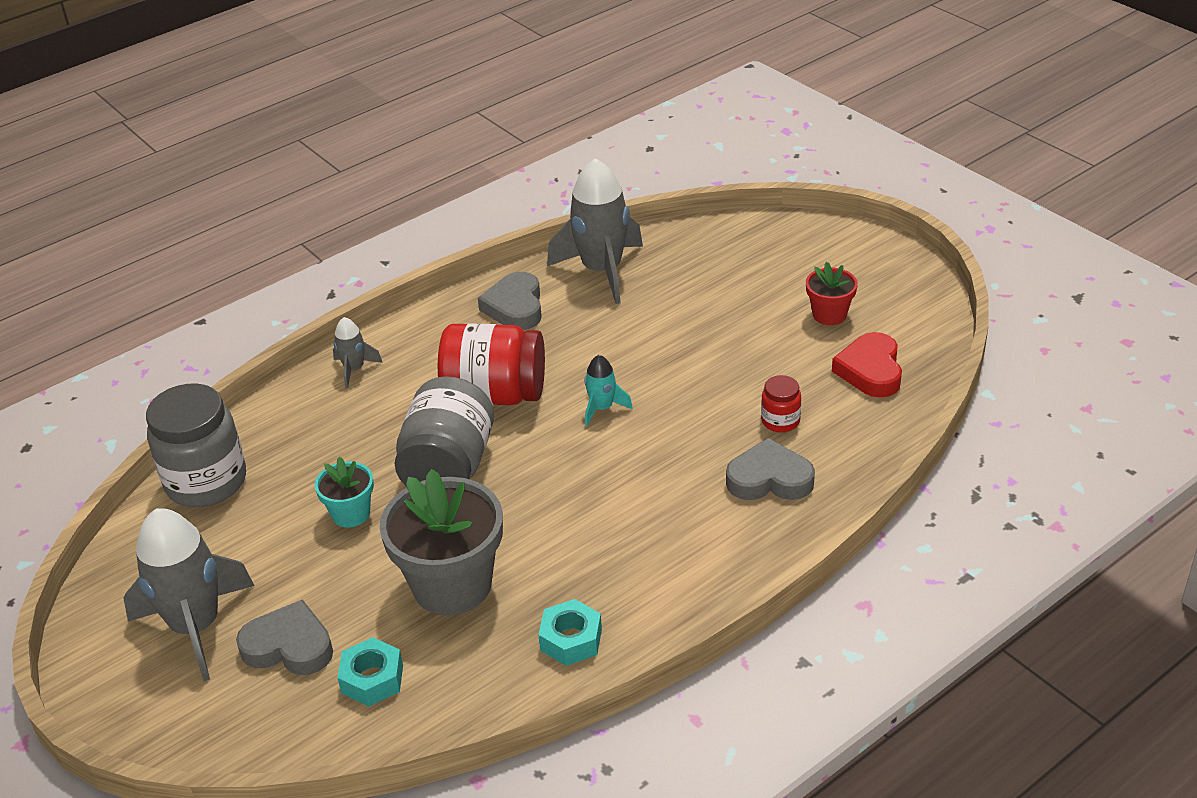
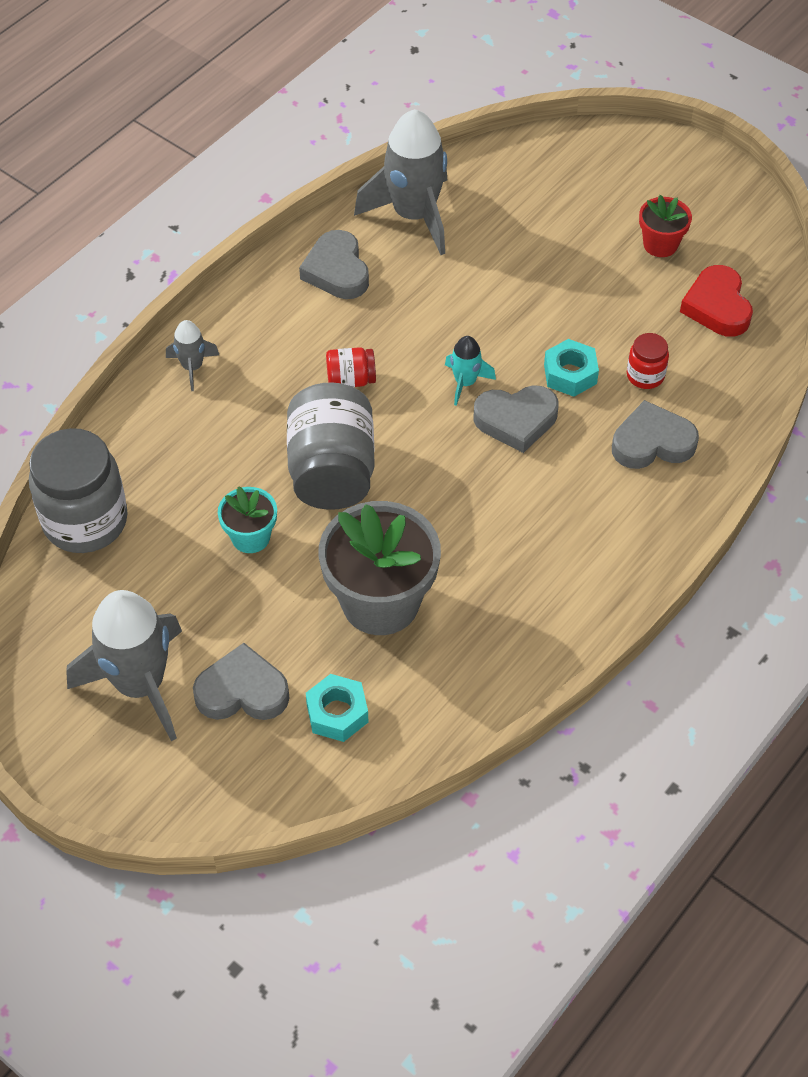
camera: 15 degrees left, 15 degrees up
(495, 395) = (351, 380): red jar -> red jar, size x0.47
(571, 640) = (514, 643): turquoise nut -> turquoise nut (570, 374)
(640, 445) = (516, 420): none -> grey heart

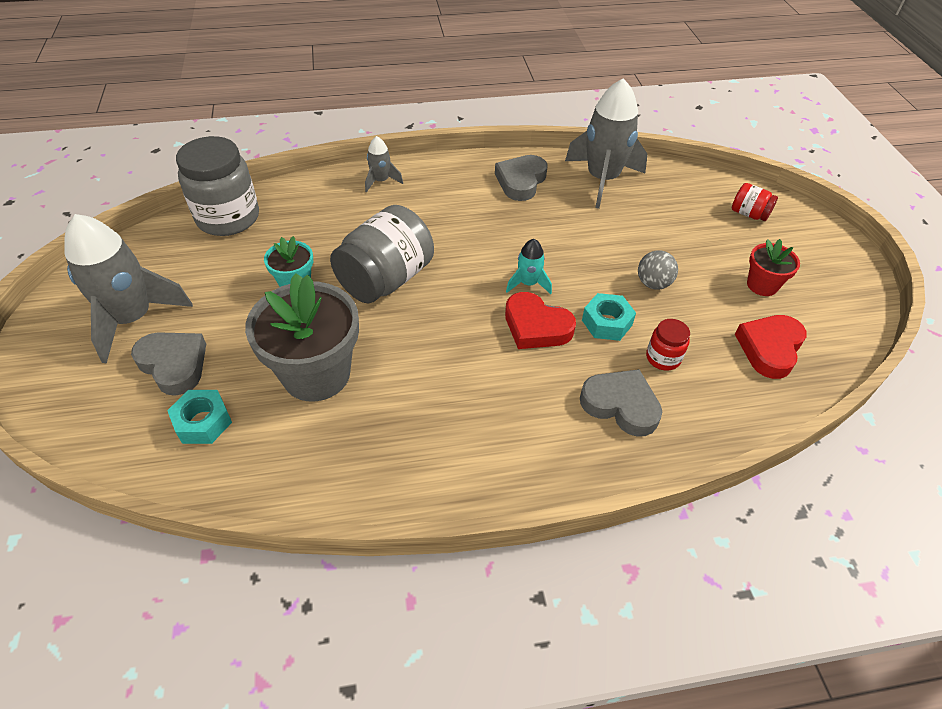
camera: 40 degrees right, 5 degrees down
(351, 380) = (459, 239): red jar -> red jar (749, 214)
(516, 420) = (536, 326): grey heart -> red heart
(571, 306) = (653, 284): none -> grey ball

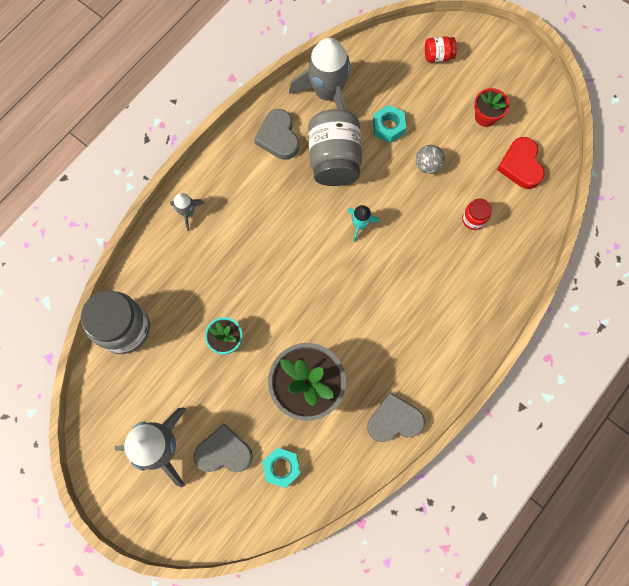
camera: 40 degrees left, 25 degrees up
(386, 279) = (277, 291): grey jar -> grey jar (334, 159)
(536, 326) = (392, 253): red heart -> none
(607, 322) = (426, 218): turquoise nut -> turquoise nut (388, 127)
(620, 405) = (476, 270): grey heart -> grey heart (394, 420)

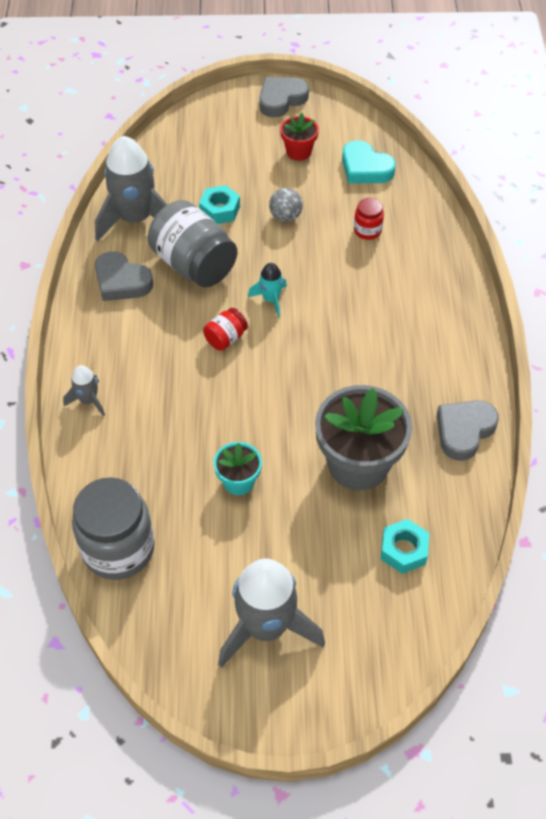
camera: 40 degrees left, 20 degrees down
(224, 452) = (334, 581): grey heart -> grey heart (281, 99)
(438, 56) = (210, 133): red jar -> red jar (225, 338)
(520, 165) = (365, 168): red heart -> turquoise heart

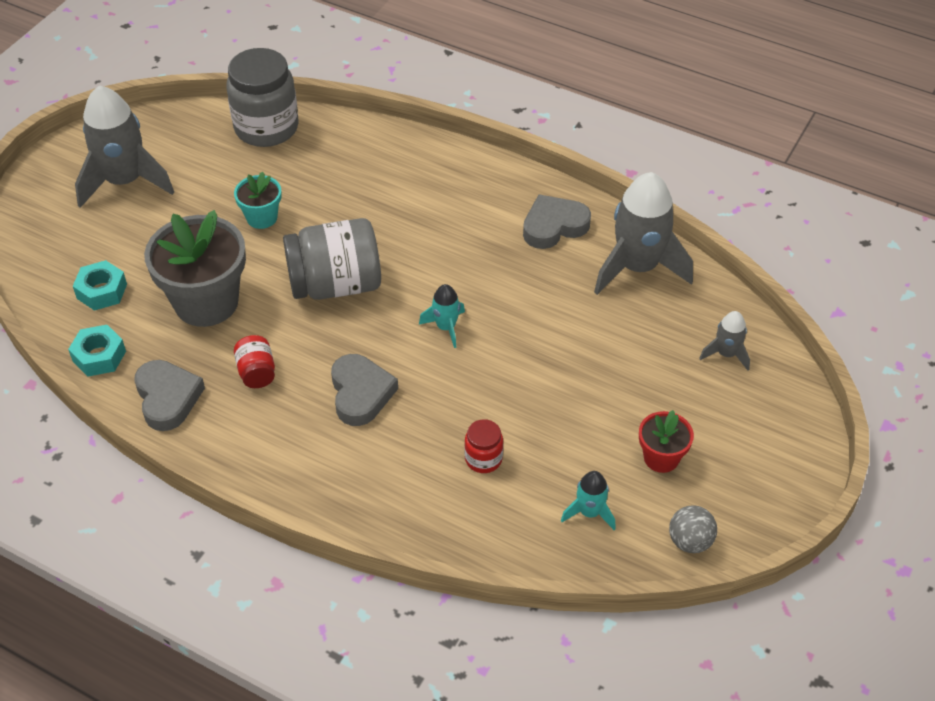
camera: 120 degrees right, 5 degrees down
(88, 400) = (425, 157): grey rocket -> grey rocket (726, 354)
(194, 265) = (538, 287): grey jar -> grey jar (335, 284)
(220, 210) = (606, 341): turquoise nut -> turquoise nut (99, 356)
(225, 338) = (423, 272): red jar -> red jar (257, 372)
(281, 99) = (775, 487): grey heart -> grey heart (360, 393)
(285, 216) = (557, 393): grey ball -> grey ball (690, 541)
(365, 168) = (589, 512): turquoise heart -> turquoise rocket

